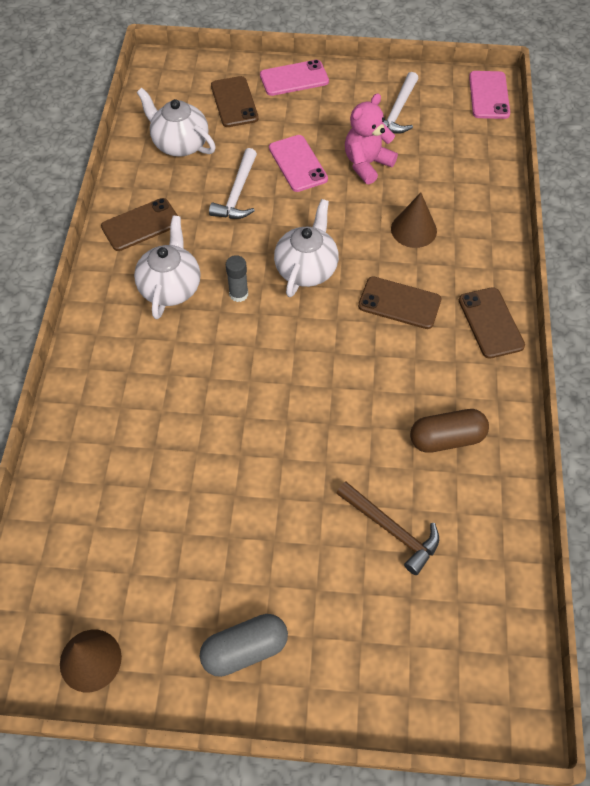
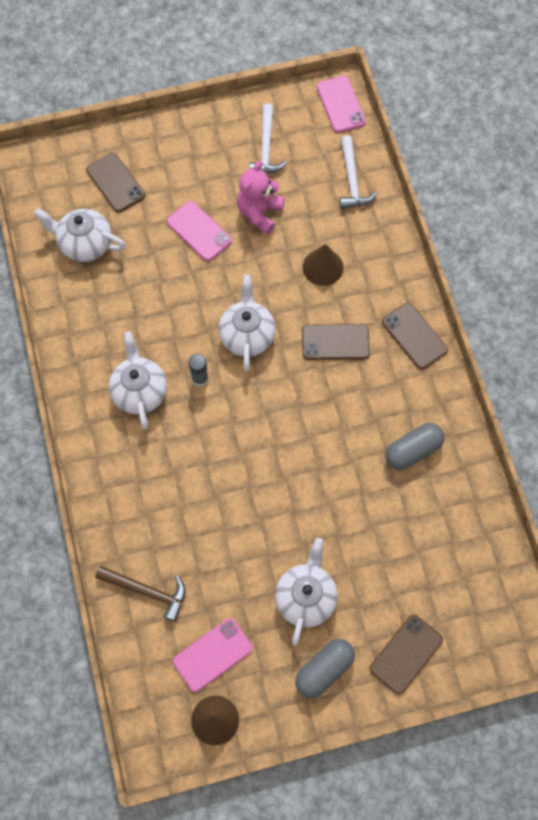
camera: 20 degrees left, 10 degrees up
(141, 225) = (87, 339): brown phone -> brown phone (406, 654)
(237, 193) = (158, 279): white hammer -> white hammer (351, 180)
(258, 557) = (306, 597): none -> white teapot
(294, 78) = (160, 139): pink phone -> pink phone (213, 654)
(391, 530) = (397, 540): brown hammer -> brown hammer (147, 591)
(446, 438) = (413, 450): brown capsule -> grey capsule

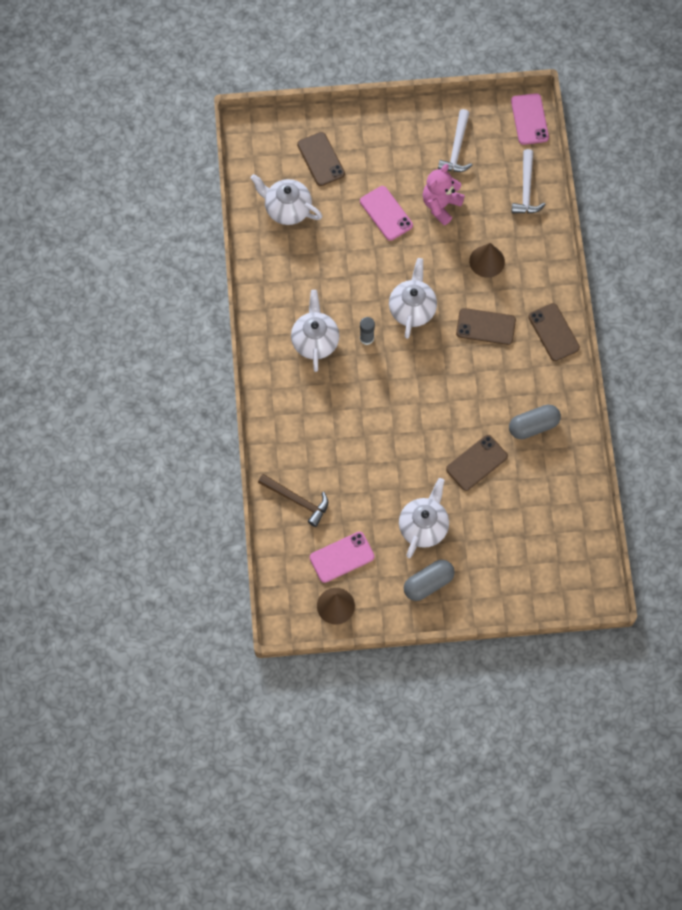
camera: 10 degrees right, 0 degrees up
(406, 654) = (496, 583): brown phone -> brown phone (476, 463)

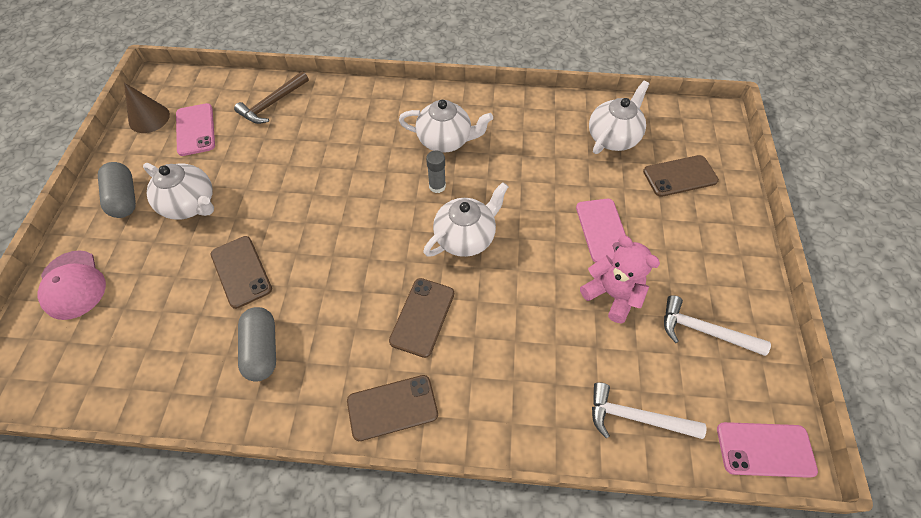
camera: 100 degrees right, 10 degrees down
(386, 213) = (602, 230): pink phone -> pink phone turned 75 degrees counterclockwise
(412, 309) = (465, 237): white teapot -> white teapot turned 60 degrees counterclockwise
(487, 261) = (520, 337): brown cone -> none
(514, 583) = (73, 285): none -> pink cap

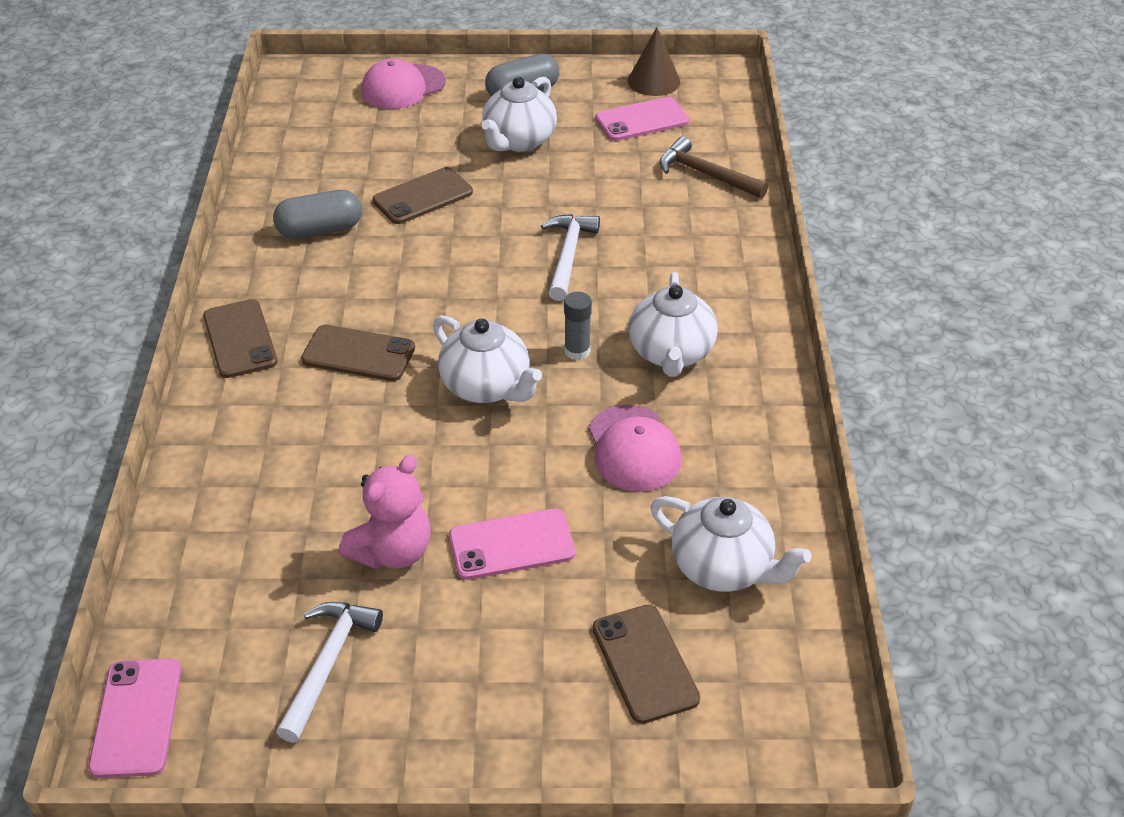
camera: 85 degrees right, 15 degrees down
(525, 166) = (633, 449): none -> pink cap
(636, 417) = (201, 569): white hammer -> white hammer (568, 255)

